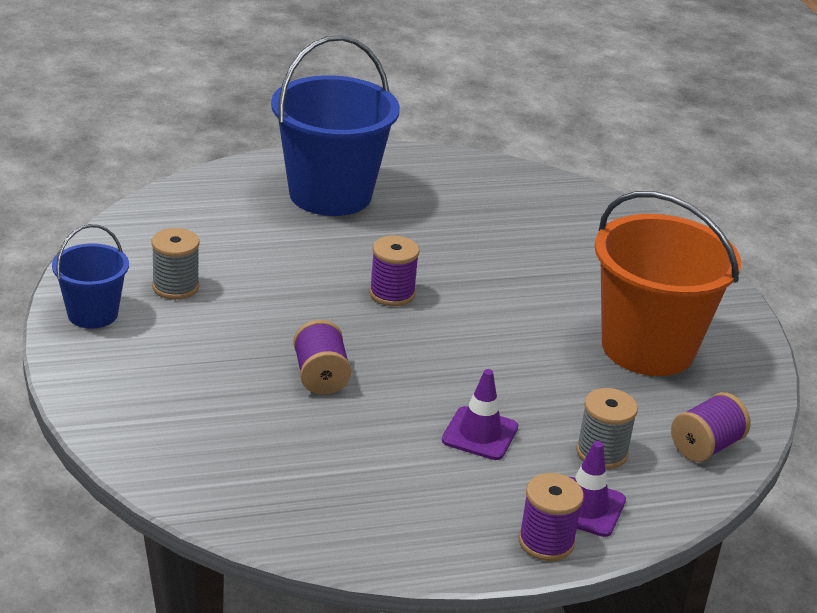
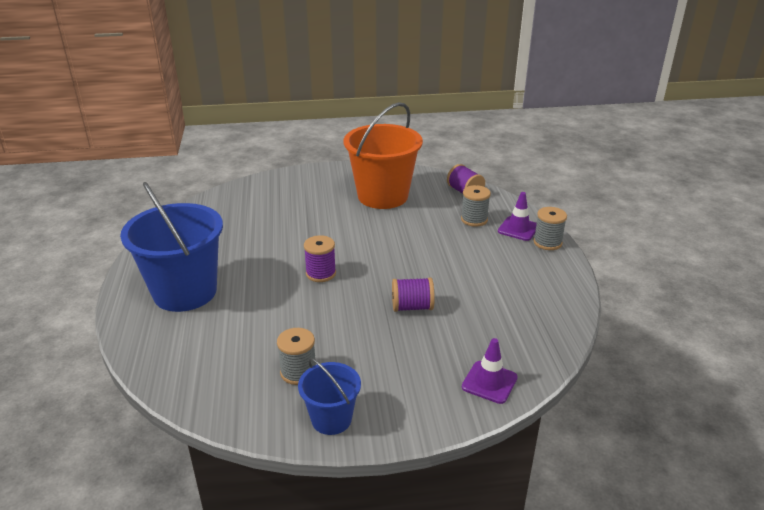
camera: 80 degrees left, 0 degrees up
(480, 434) = (463, 254): purple traffic cone -> purple traffic cone (489, 382)
(546, 542) = (547, 242): purple spool -> grey spool

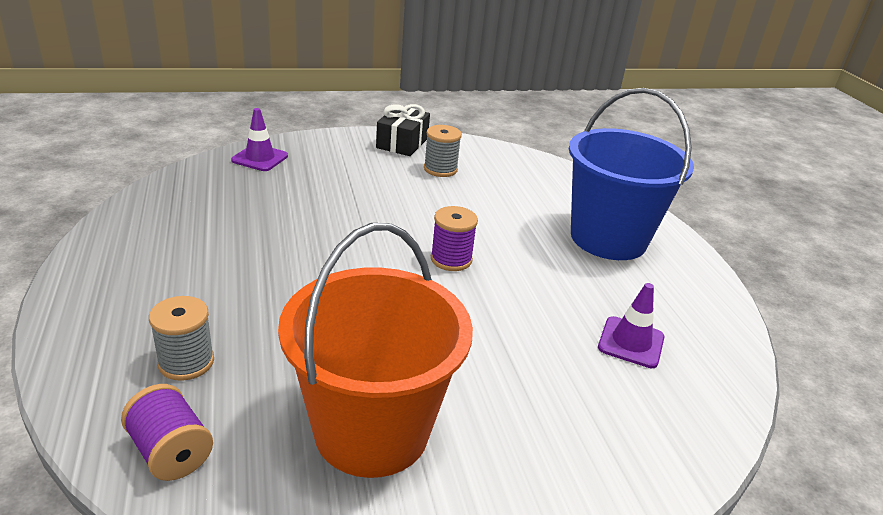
camera: 170 degrees right, 0 degrees up
(331, 419) = (402, 143): blue bucket -> black gift
(412, 307) = (327, 219): purple spool -> none
(518, 229) = (109, 340): purple traffic cone -> purple traffic cone (631, 342)
(547, 242) = (75, 310): grey spool -> none

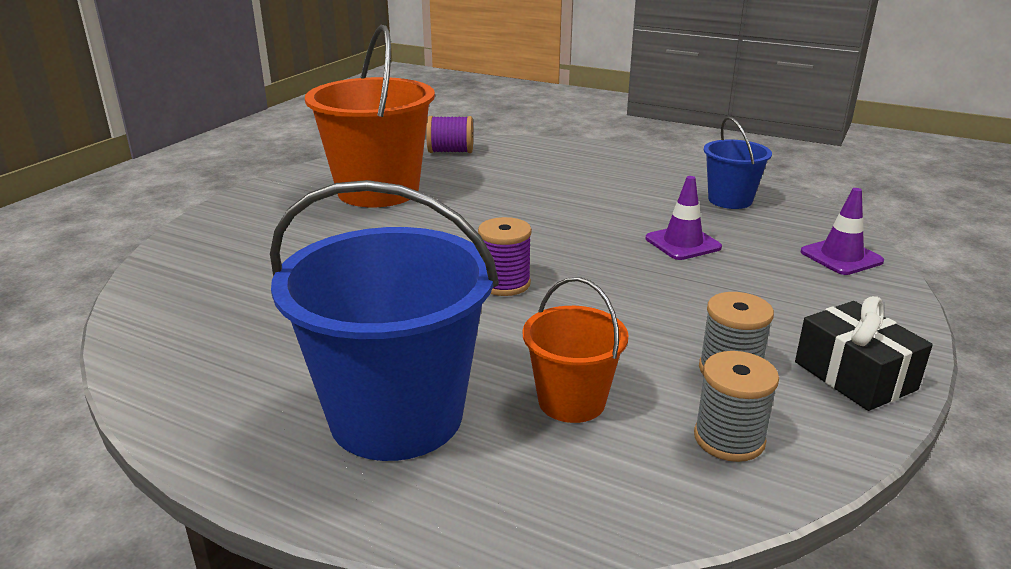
camera: 135 degrees right, 5 degrees down
(184, 210) = (730, 200): none -> blue bucket
(186, 362) = (516, 165): grey spool -> grey spool (729, 439)
(524, 199) = (571, 401): none -> orange bucket
(631, 342) = (260, 313): purple traffic cone -> purple traffic cone (683, 243)

